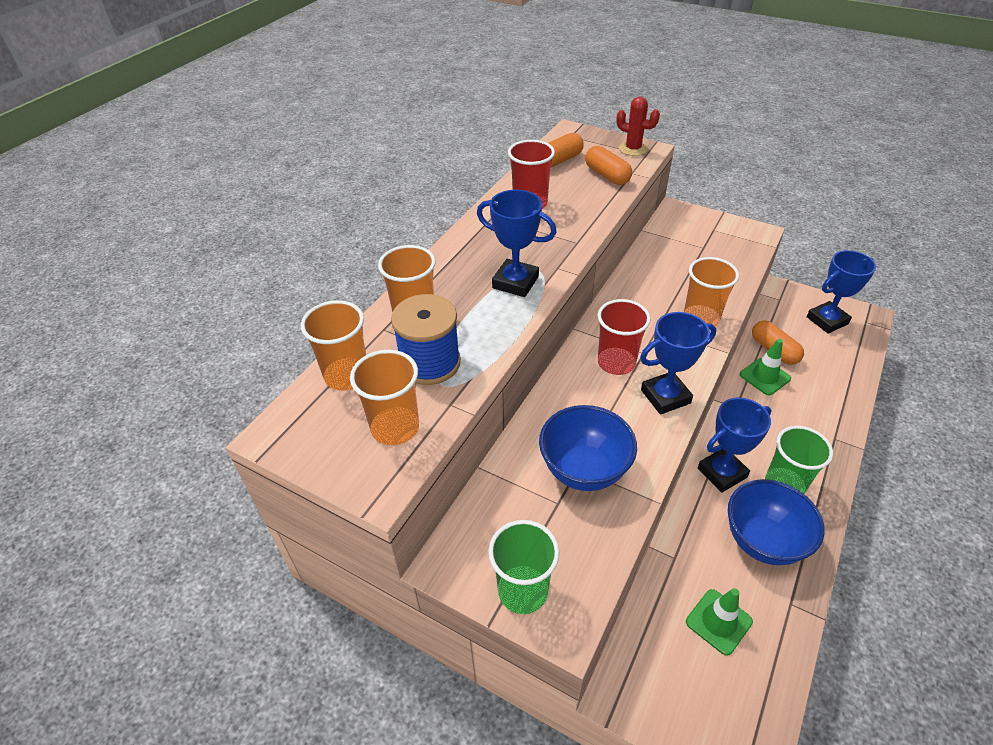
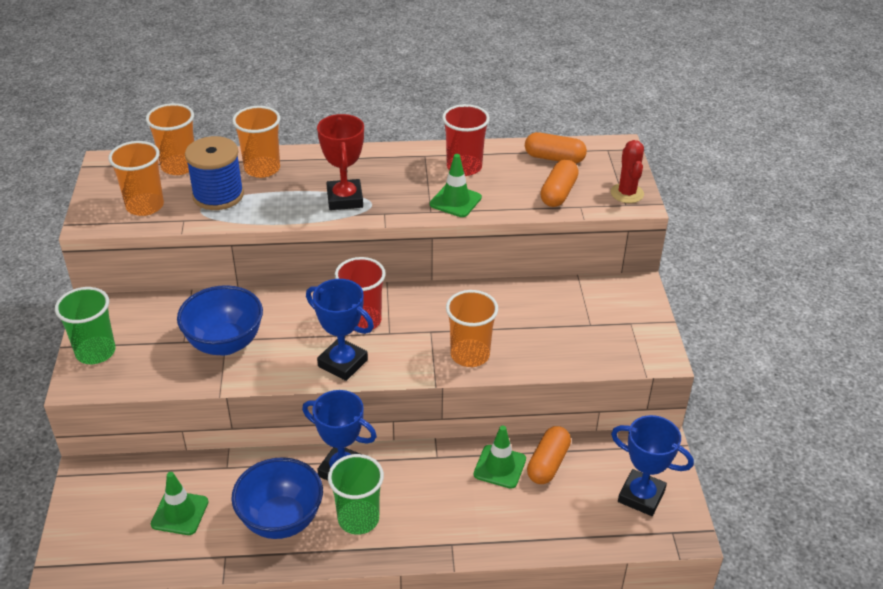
camera: 55 degrees right, 5 degrees down
(515, 282) = (344, 199): blue trophy -> red trophy
(574, 225) = (455, 201): none -> green traffic cone

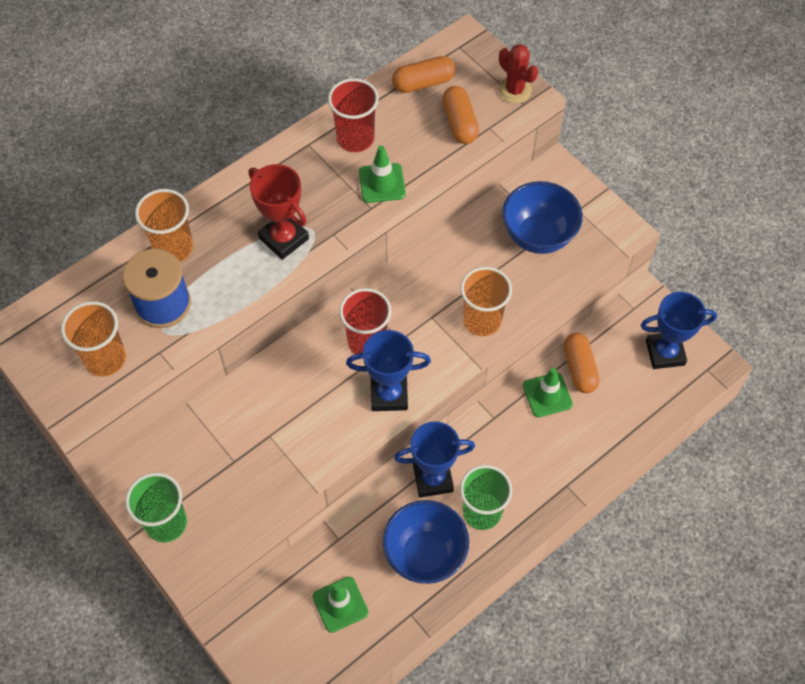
camera: 35 degrees left, 20 degrees up
(179, 166) = (89, 292): orange cup -> none
(225, 343) = (272, 440): blue bowl -> blue bowl (538, 236)

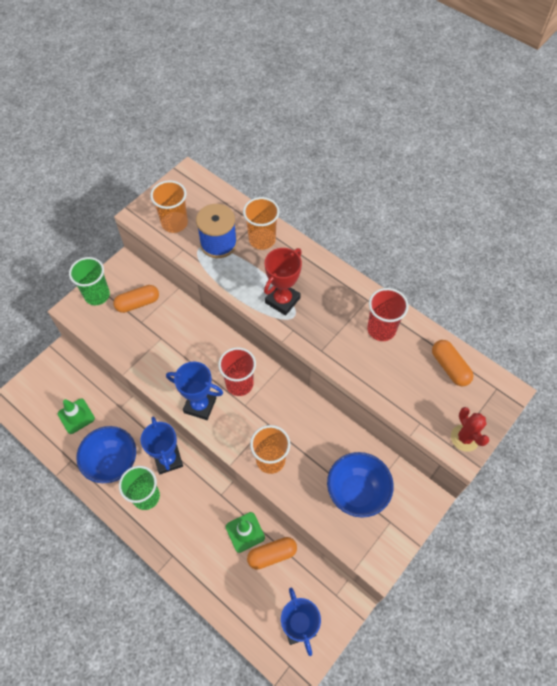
camera: 80 degrees right, 0 degrees up
(382, 183) = (345, 354): green traffic cone -> none
(389, 394) = (200, 405): blue trophy -> blue trophy turned 60 degrees counterclockwise
(459, 123) = (418, 400): orange capsule -> orange capsule (138, 303)
(514, 90) = (465, 438): red cactus -> red cactus turned 60 degrees counterclockwise

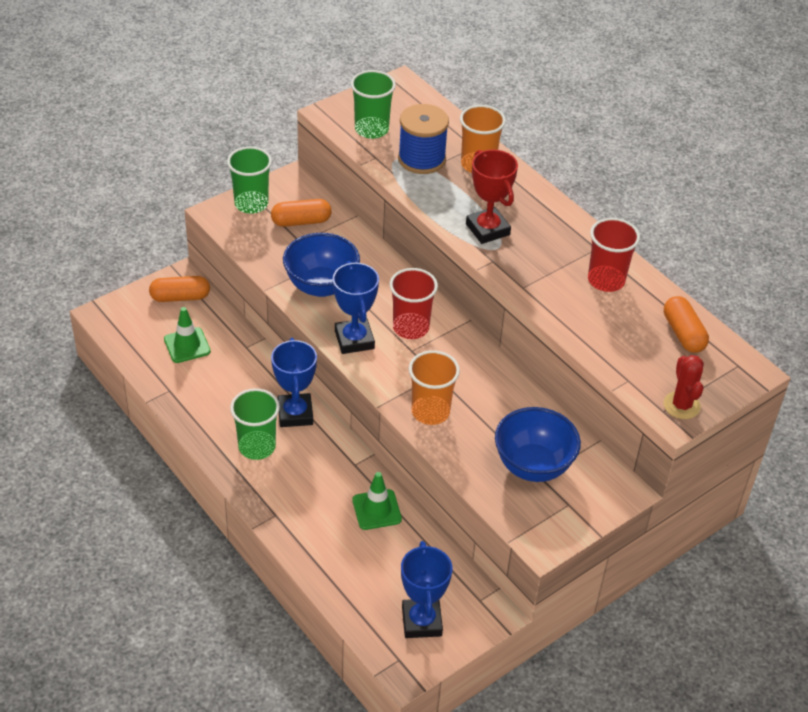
camera: 10 degrees right, 15 degrees down
(113, 463) = (222, 403): blue bowl -> blue bowl (321, 286)
(174, 223) = (371, 129): orange cup -> green cup
(200, 405) = (354, 340): blue trophy -> blue trophy turned 45 degrees clockwise
(272, 555) = (406, 540): orange capsule -> orange capsule (180, 297)
(282, 300) = (487, 229): red trophy -> red trophy turned 75 degrees counterclockwise

